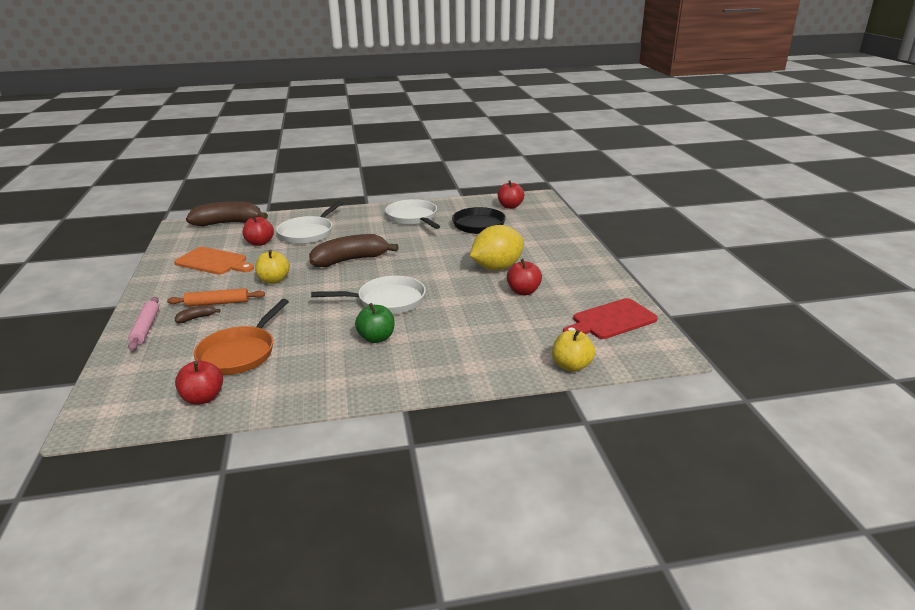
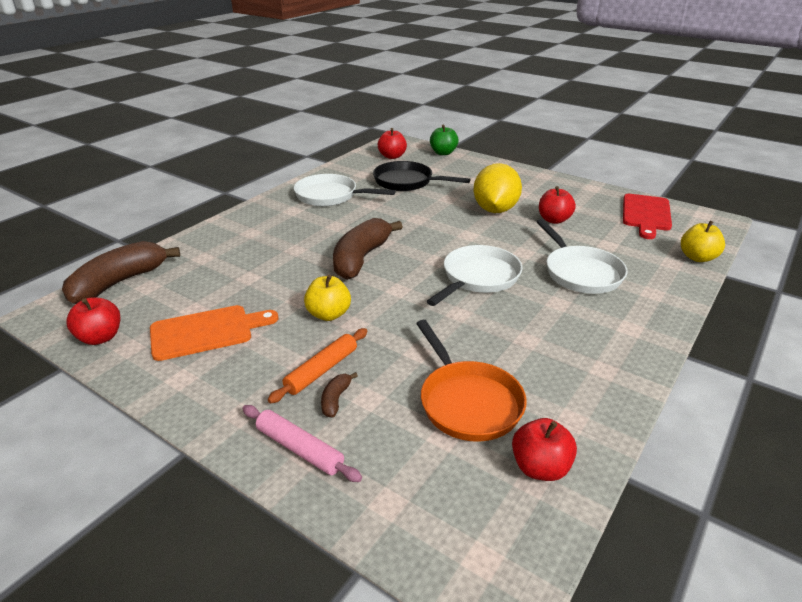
camera: 45 degrees left, 5 degrees up
(260, 243) = (218, 285): red apple -> red apple (100, 337)
(308, 233) = (253, 252): white pan -> white pan (580, 272)
(376, 338) = (544, 313): green apple -> green apple (443, 153)

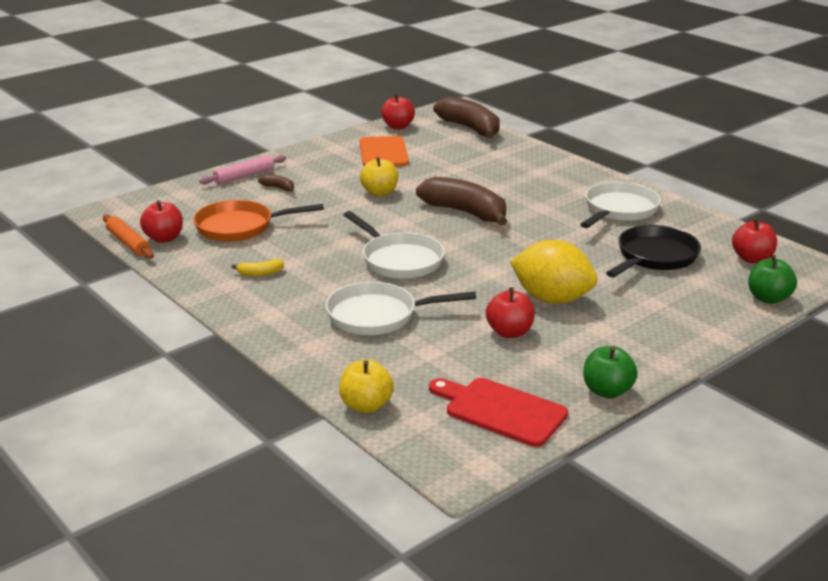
camera: 105 degrees right, 5 degrees down
(322, 370) = (311, 186): orange rolling pin -> orange rolling pin (128, 243)
(564, 354) = (260, 273): none -> yellow banana
(590, 188) = (607, 391): none -> green apple

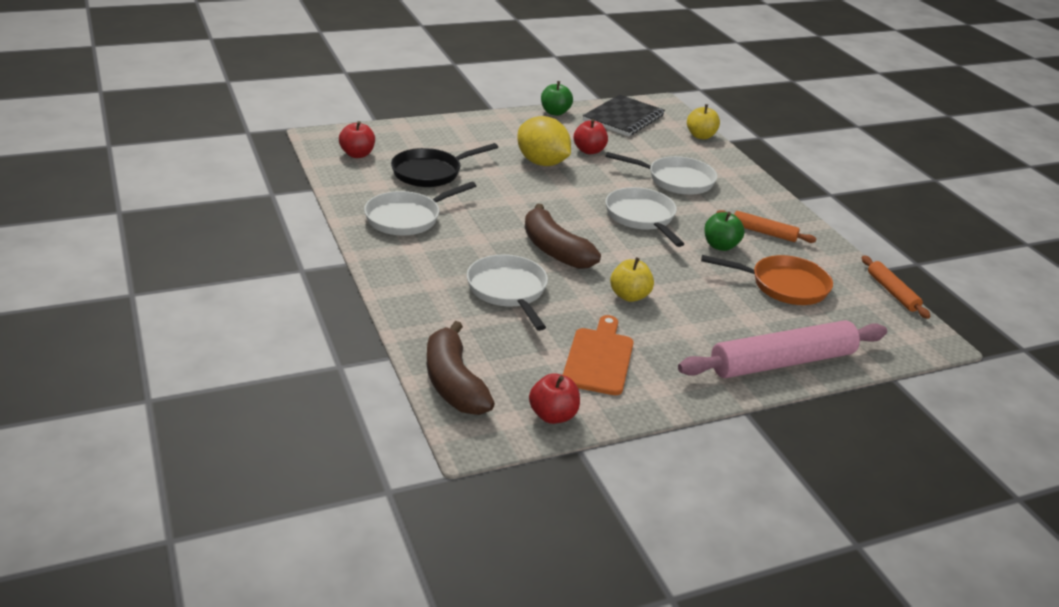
camera: 165 degrees left, 5 degrees up
(164, 238) = (858, 289): red apple -> none
(244, 176) = (782, 362): pink rolling pin -> pink rolling pin, size x1.95
(260, 273) = (763, 232): yellow banana -> orange rolling pin
(278, 188) = (741, 331): brown banana -> none
(479, 177) = (508, 291): none -> white pan
(501, 410) = (623, 118): red cutting board -> black notebook
(768, 298) = (389, 130): green apple -> green apple (720, 246)

